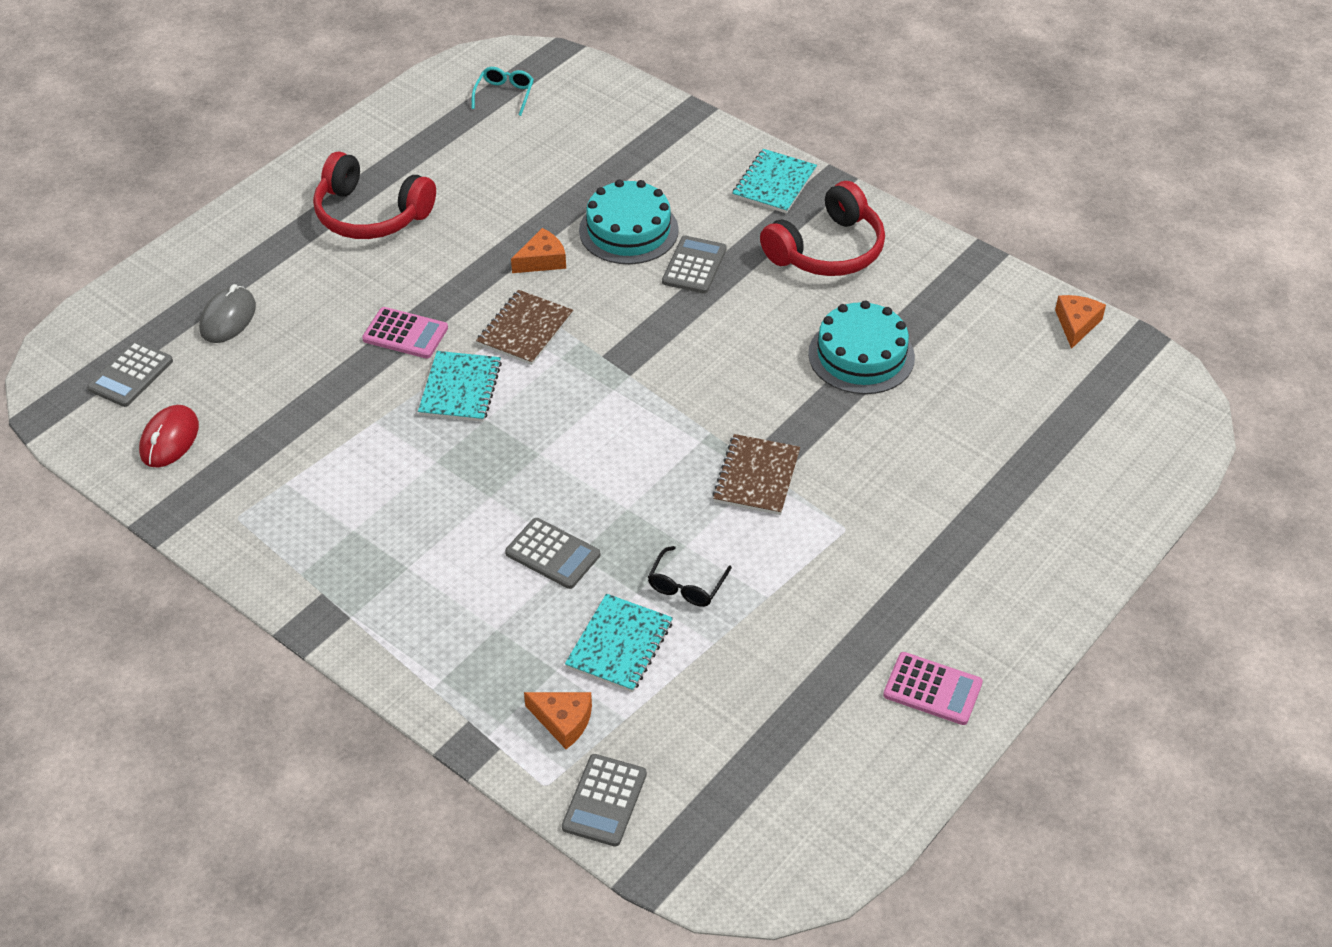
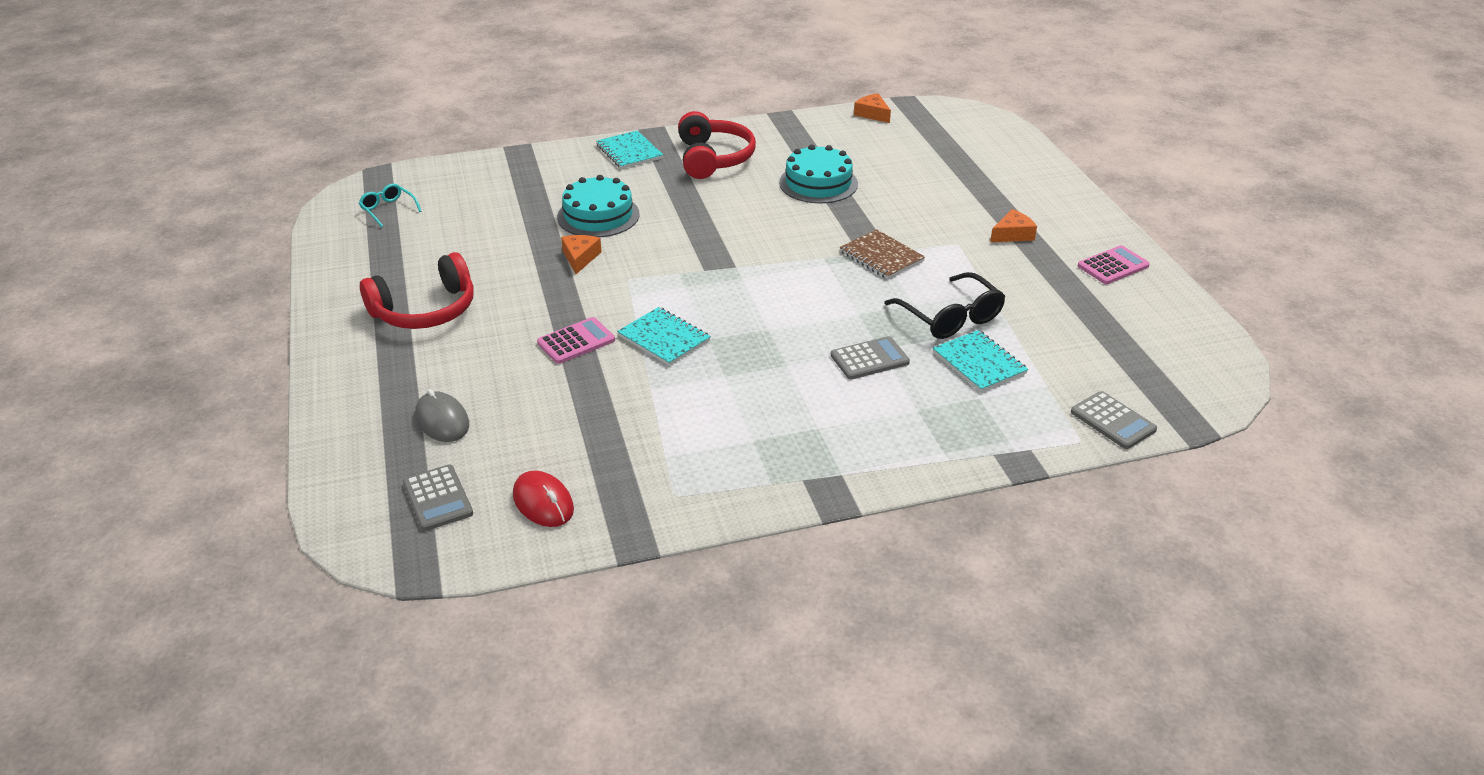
camera: 55 degrees left, 10 degrees down
(525, 329) = (639, 290): brown notebook -> none
(563, 721) = (1028, 412): orange cheese -> orange cheese (1012, 234)
(686, 585) = (950, 317): black glasses -> black glasses, size x1.73
(694, 265) = (665, 206): grey calculator -> none

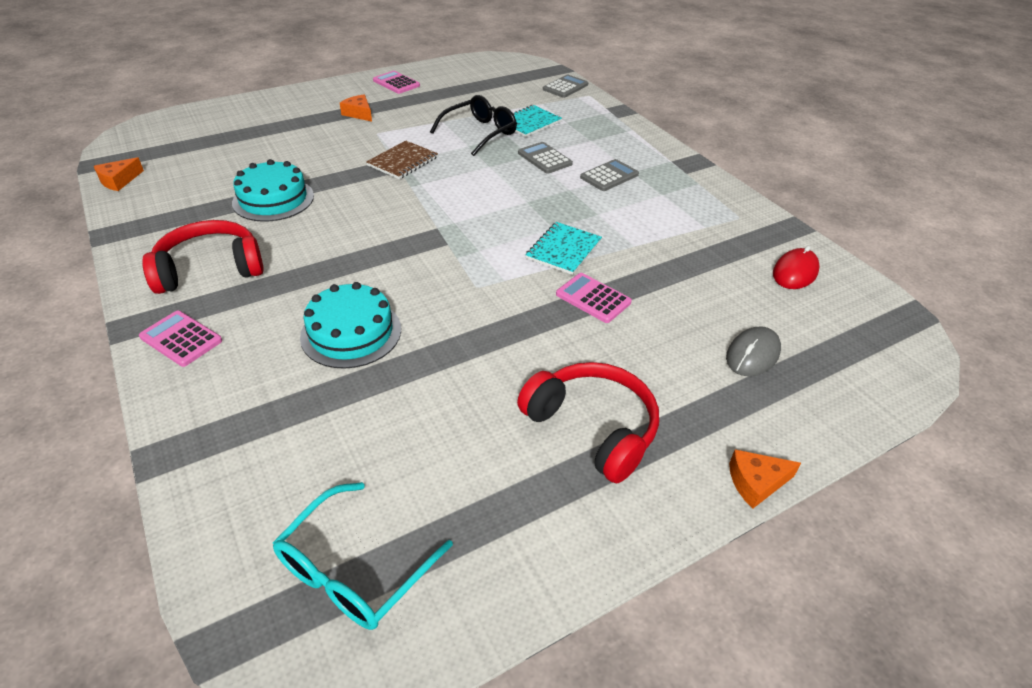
camera: 105 degrees left, 5 degrees up
(388, 209) = (354, 569): turquoise glasses -> turquoise glasses, size x1.73
(437, 498) = (838, 328): grey calculator -> grey calculator (609, 176)
(580, 258) = (446, 327): orange cheese -> orange cheese (756, 482)
(629, 152) = (181, 339): turquoise notebook -> pink calculator

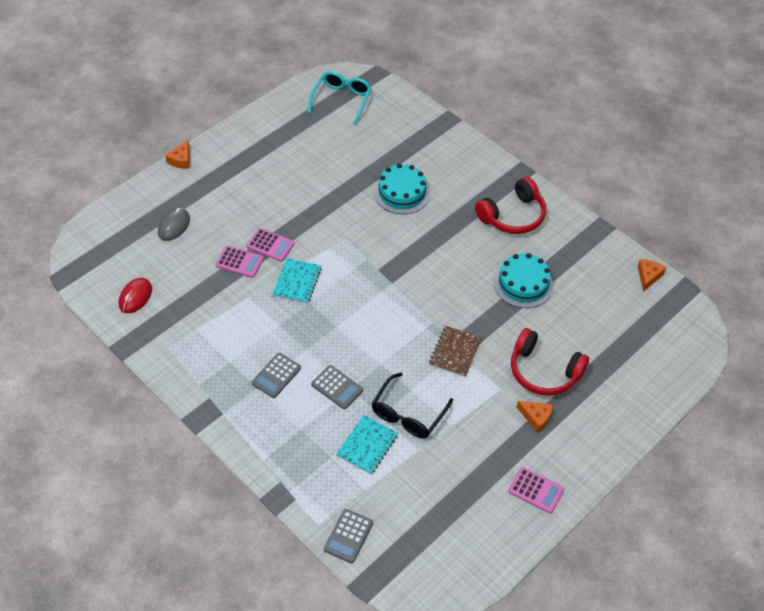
camera: 165 degrees right, 10 degrees up
(181, 339) = (488, 171): pink calculator -> pink calculator (239, 262)
(592, 427) = (259, 169): red headphones -> red headphones (543, 371)
(756, 482) = (181, 160): orange cheese -> orange cheese turned 135 degrees clockwise

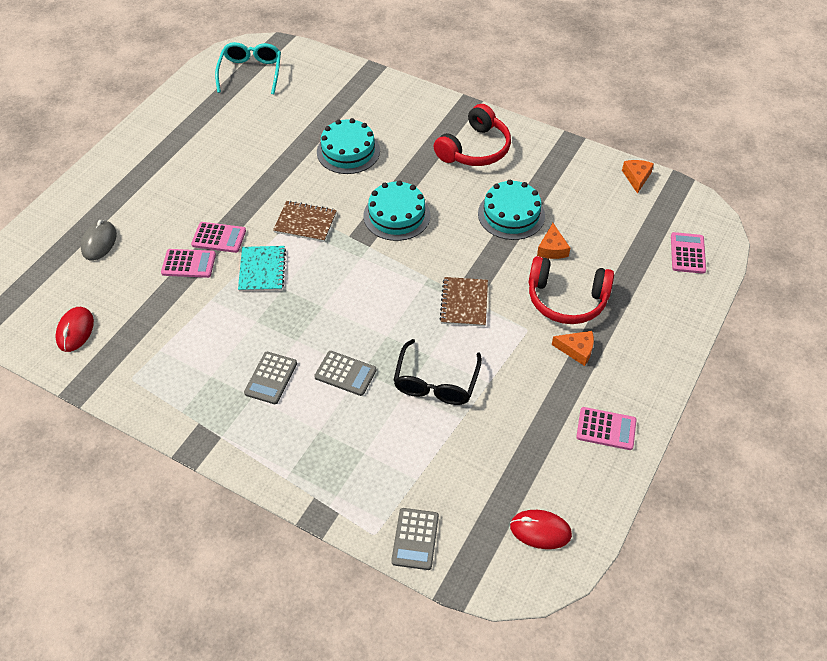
camera: 15 degrees left, 0 degrees up
(181, 160) = (87, 170): orange cheese -> orange cheese (552, 248)
(345, 249) = (305, 222): none -> brown notebook
(367, 445) = (402, 429): turquoise notebook -> none
(424, 261) = (396, 215): none -> turquoise cake
(450, 557) = (540, 530): none -> red mouse
(667, 357) = (687, 253): none -> pink calculator

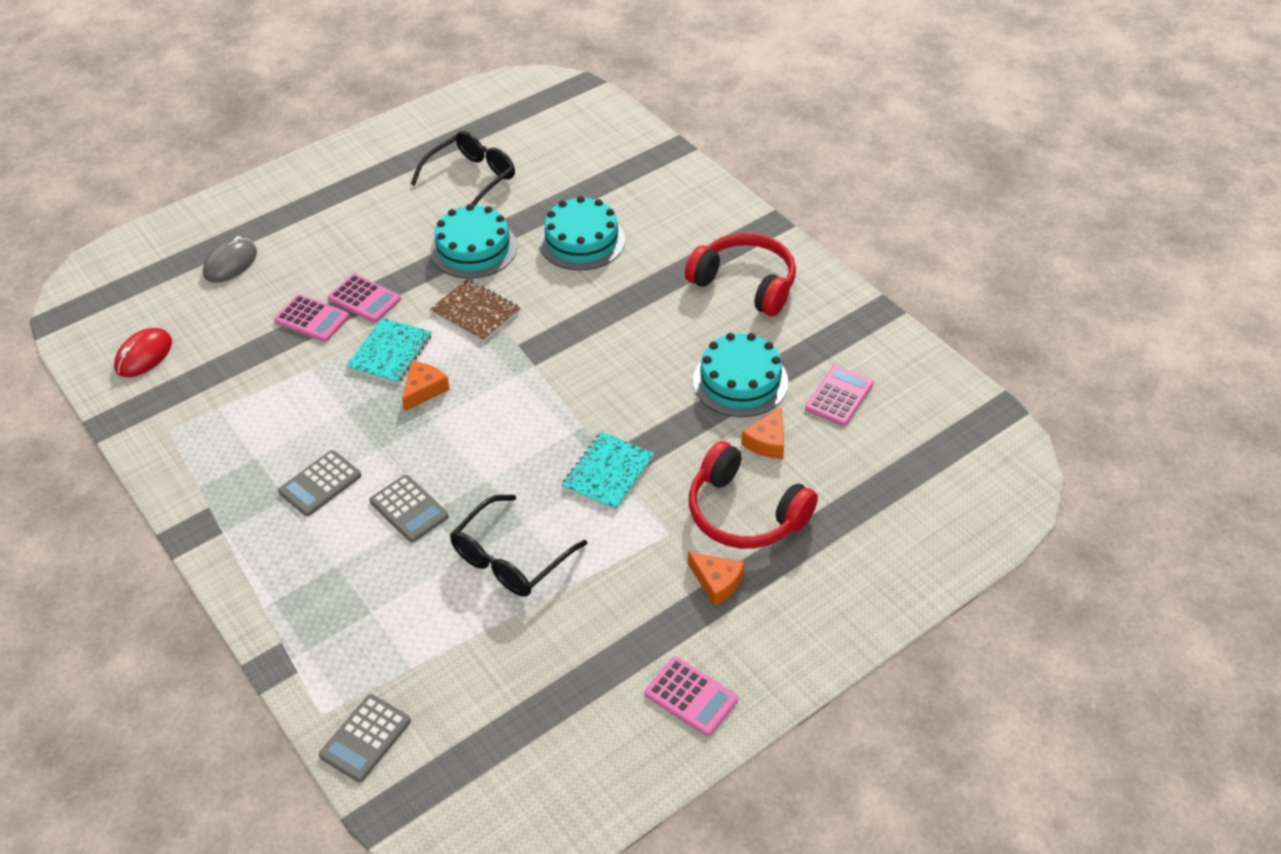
camera: 25 degrees right, 5 degrees down
(242, 129) = (471, 178): none -> black glasses
(251, 72) = (524, 113): turquoise glasses -> none
(396, 215) = (592, 337): turquoise cake -> turquoise cake (473, 249)
(464, 303) = (608, 473): brown notebook -> turquoise notebook
(475, 149) = (745, 284): red headphones -> red headphones turned 120 degrees counterclockwise
(540, 530) = (523, 791): red mouse -> none
(636, 177) = (945, 385): orange cheese -> orange cheese (424, 390)
(687, 253) = (953, 508): pink calculator -> pink calculator (839, 396)

